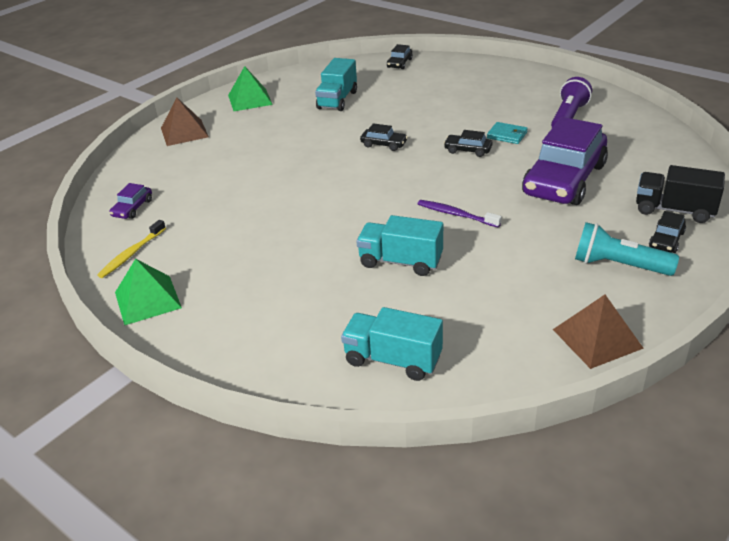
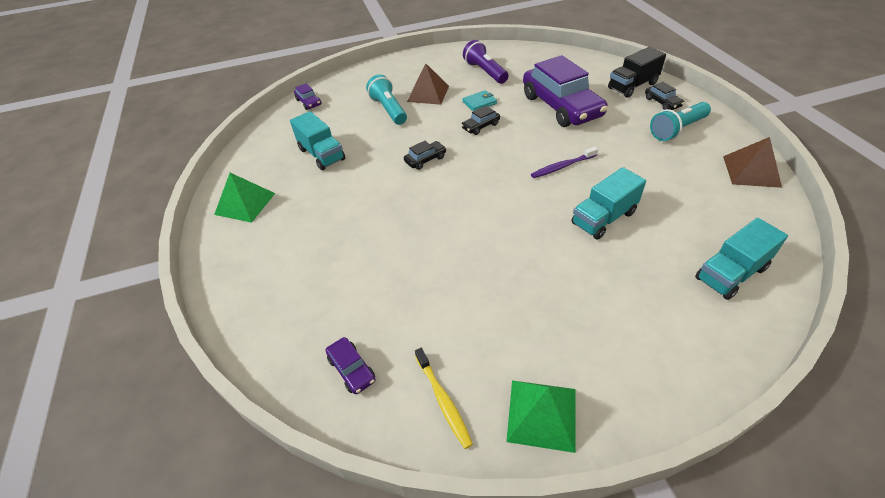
camera: 55 degrees left, 10 degrees up
(184, 132) = (244, 272): brown pyramid -> brown pyramid (428, 93)
(399, 63) = (308, 102): black car -> purple car
(435, 99) = (389, 109): none -> turquoise flashlight

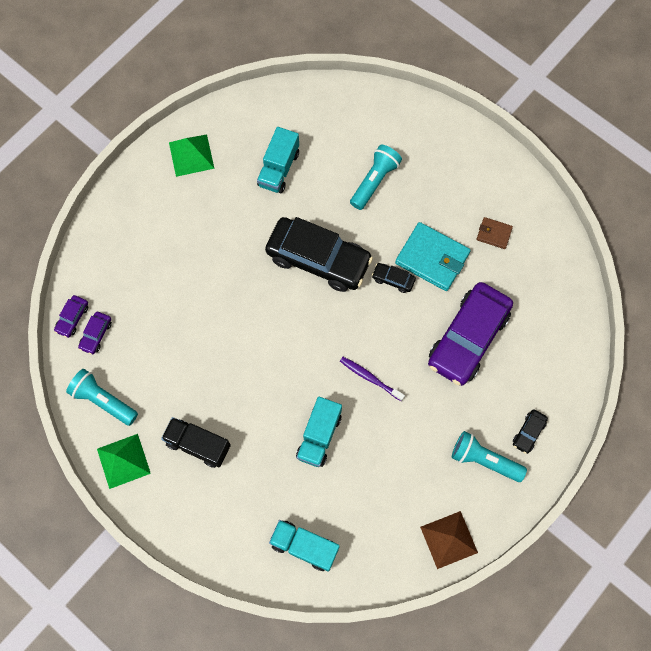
camera: 55 degrees right, 25 degrees up
(308, 102) = (346, 100): purple car -> purple car (72, 318)
(425, 159) = (318, 259): black car -> black car, size x2.44
(428, 93) = (422, 201): brown pyramid -> none
(443, 400) = (103, 400): yellow toothbrush -> turquoise flashlight
(479, 103) = (432, 258): turquoise wallet -> turquoise wallet, size x1.95
(485, 72) = (494, 234): purple flashlight -> brown wallet
(603, 218) = (319, 436): turquoise truck -> turquoise truck turned 90 degrees counterclockwise
(632, 86) = (546, 393): black truck -> black truck (198, 445)

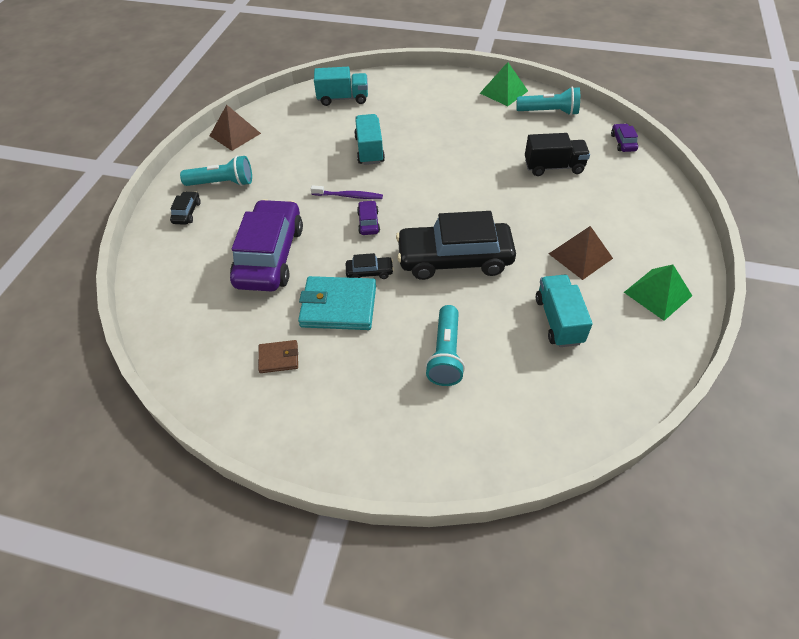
camera: 155 degrees right, 20 degrees down
(96, 334) = (594, 140): purple car -> purple car (368, 222)
(198, 445) = (458, 115): black truck -> black truck (553, 167)
(218, 214) = (580, 256): none -> brown pyramid

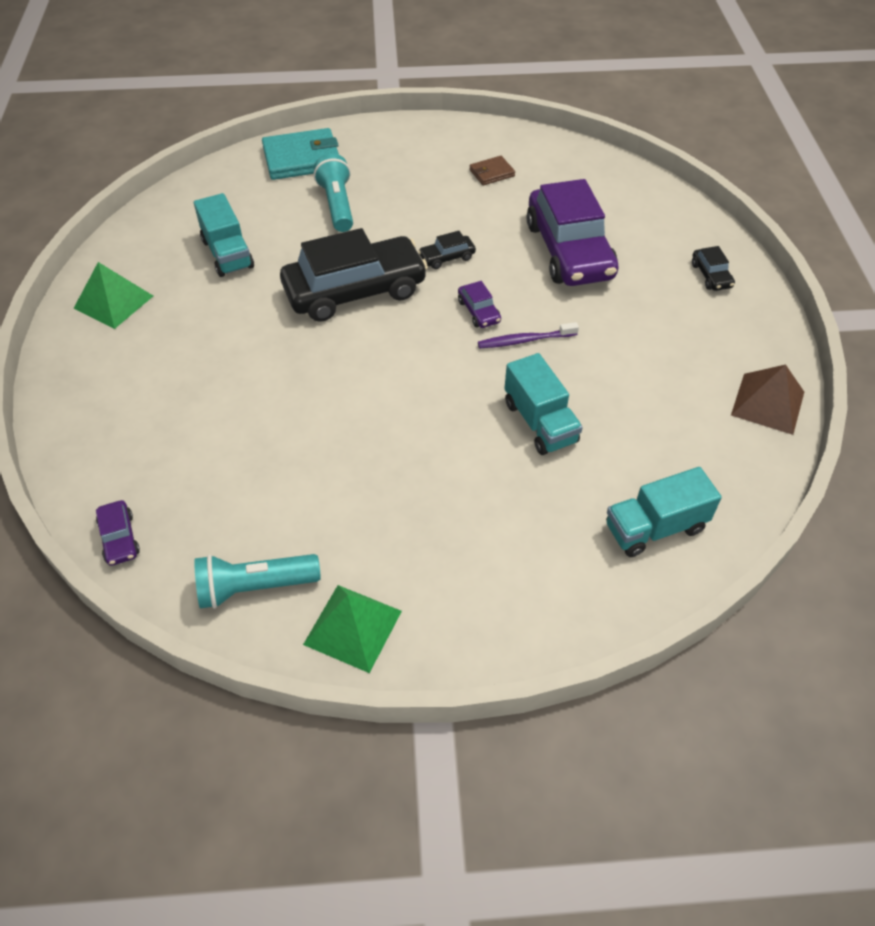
camera: 160 degrees right, 0 degrees up
(222, 183) = (706, 321): turquoise flashlight -> none
(338, 306) = (461, 221): turquoise wallet -> turquoise wallet (302, 159)
(553, 167) = (241, 456): black truck -> none
(580, 256) = (202, 326): brown pyramid -> none

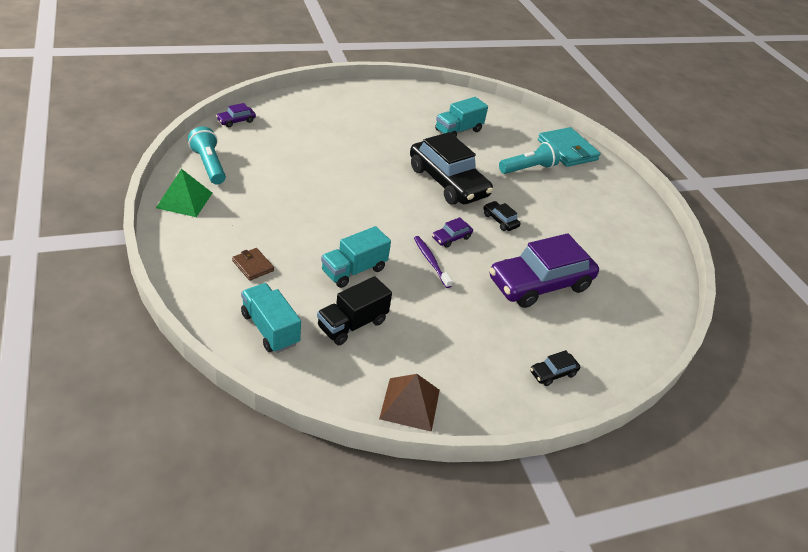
camera: 70 degrees right, 10 degrees down
(113, 302) = (401, 98): green pyramid -> none
(491, 173) = (609, 239): brown wallet -> brown wallet (253, 266)
(643, 438) = (352, 324): none -> black truck

